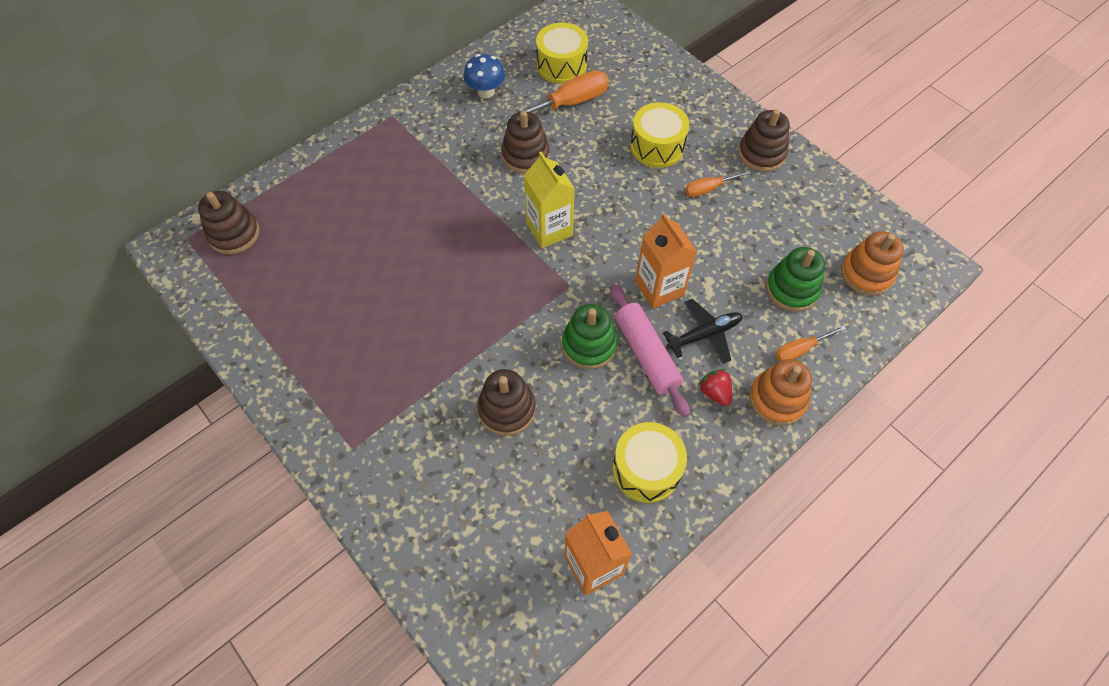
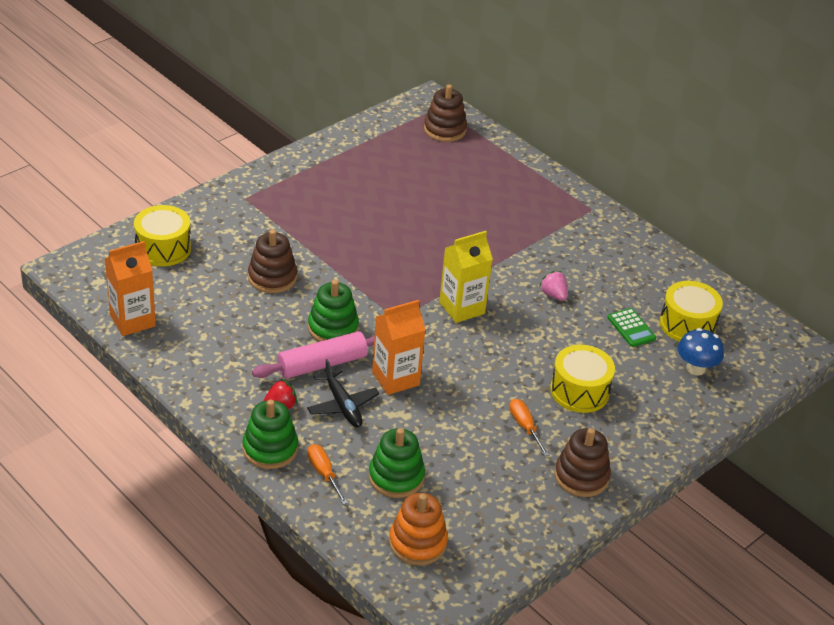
camera: 85 degrees right, 20 degrees down
(486, 92) = (636, 269): blue mushroom -> blue mushroom (696, 368)
(525, 155) = (553, 295): brown stacking toy -> pink strawberry
(569, 103) = (631, 328): orange screwdriver -> green calculator
(646, 469) = (209, 356): yellow drum -> yellow drum (163, 248)
(777, 399) = (270, 449): orange stacking toy -> green stacking toy

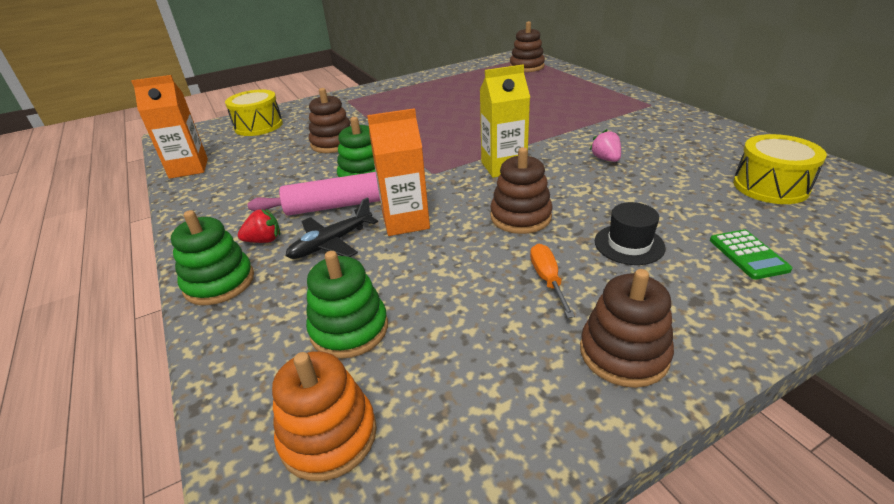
camera: 20 degrees right, 5 degrees down
(323, 473) = (260, 315): orange screwdriver -> none
(342, 405) = (332, 243): black plane -> black plane turned 60 degrees clockwise
(491, 368) = (520, 217): none -> brown stacking toy
(579, 391) = (629, 244): yellow drum -> black hat
(631, 328) = (697, 187): green calculator -> green calculator (748, 255)
(696, 368) = (792, 228): blue mushroom -> none

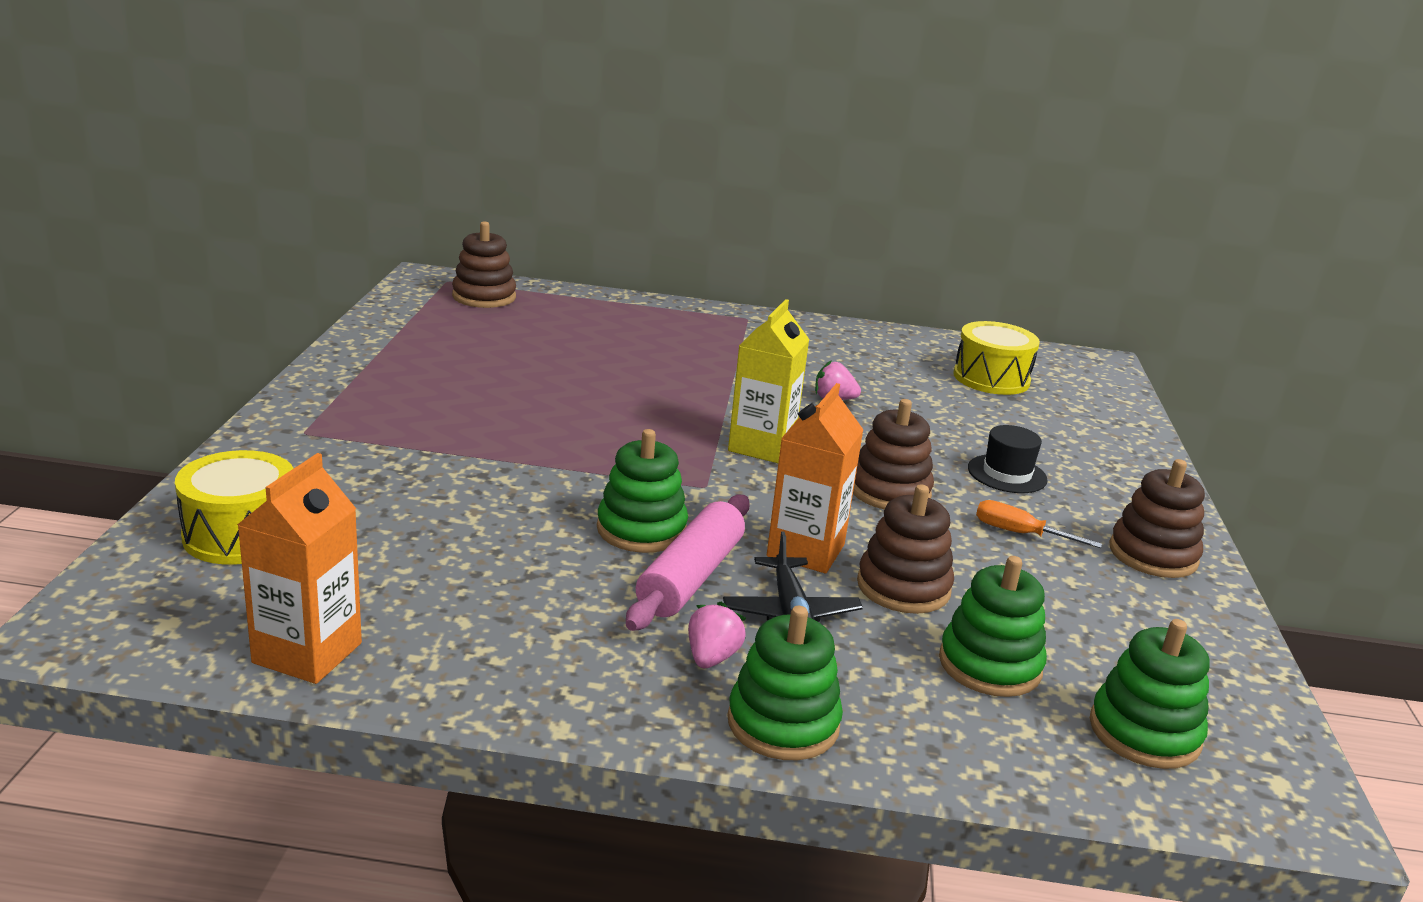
camera: 60 degrees left, 10 degrees down
(264, 240) = (712, 657): red strawberry -> pink strawberry
(328, 436) = (1144, 732): orange stacking toy -> green stacking toy
(333, 143) = (471, 506): brown stacking toy -> brown stacking toy (903, 587)
(748, 255) = (1078, 444): green calculator -> none

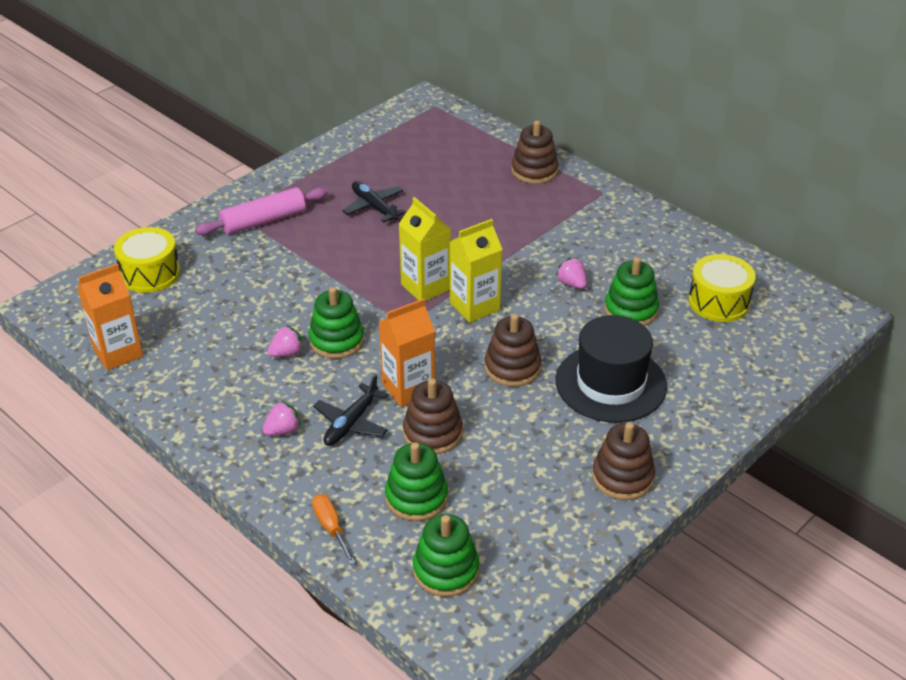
camera: 40 degrees right, 15 degrees up
(484, 297) = (442, 127): brown stacking toy -> brown stacking toy (534, 171)
(500, 383) = (374, 207): none -> black plane
(591, 565) = (287, 353): none -> pink strawberry
(676, 443) = (425, 287): none -> yellow carton
(691, 577) = (327, 380): pink rolling pin -> pink rolling pin (264, 221)
(783, 723) = (274, 479): green stacking toy -> green stacking toy (631, 310)
(1007, 474) = (610, 383): black hat -> black hat, size x1.94
(1019, 533) = (554, 427): orange screwdriver -> orange screwdriver (330, 527)

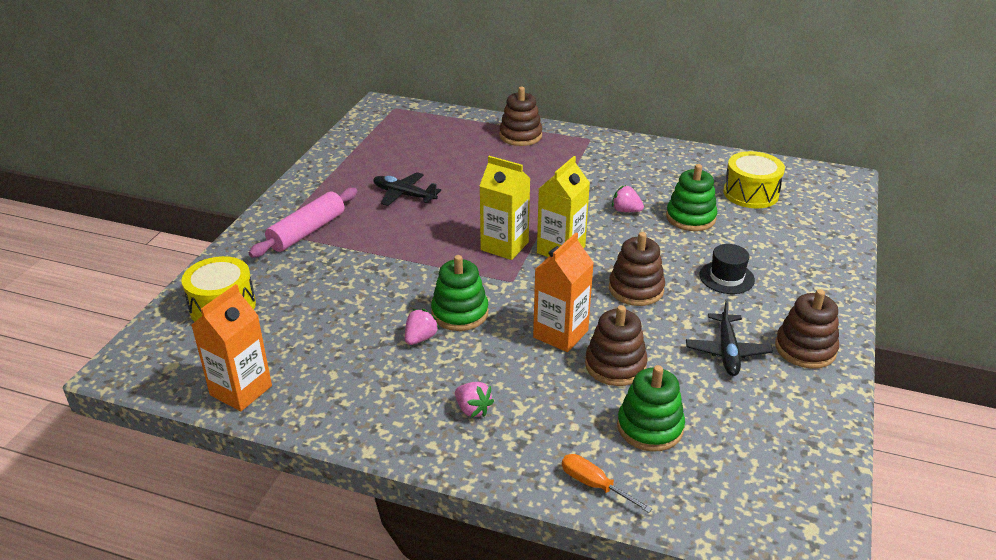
camera: 25 degrees left, 5 degrees down
(283, 430) = (473, 409): pink strawberry -> pink strawberry turned 105 degrees clockwise
(351, 423) = (533, 380): black plane -> black plane (727, 351)
(446, 570) = (733, 484): green stacking toy -> none
(610, 383) = (726, 277): black hat -> black hat, size x0.52

